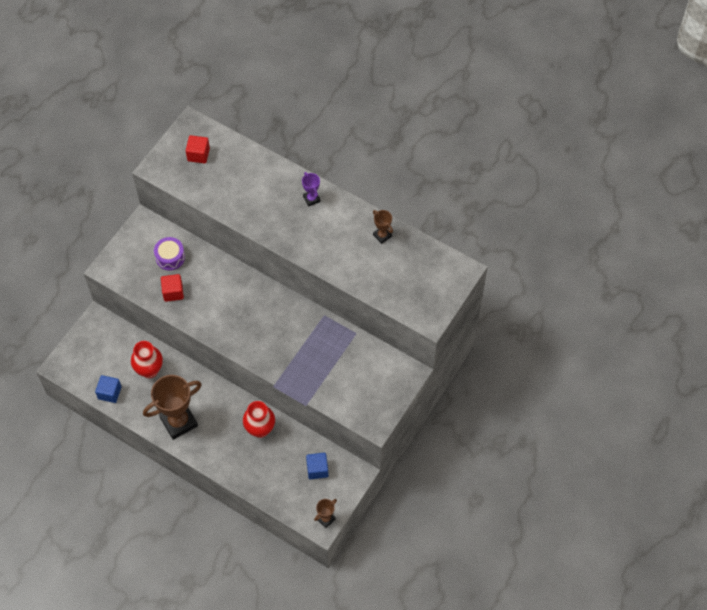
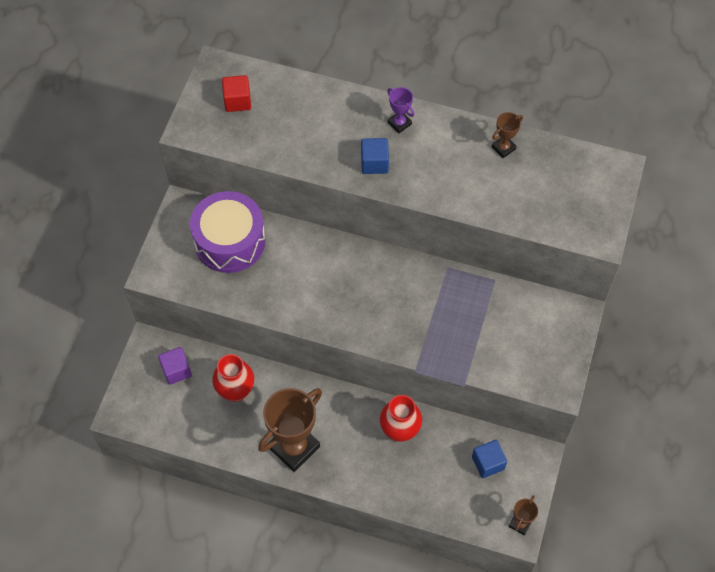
camera: 15 degrees left, 0 degrees up
(109, 393) = (194, 432): blue cube -> blue cube (374, 163)
(111, 344) = (176, 370): none -> purple cube
(170, 257) = (230, 241): purple drum -> purple drum, size x1.85
(173, 292) = (247, 284): red cube -> none
(382, 235) = (503, 148): brown trophy -> brown trophy turned 75 degrees counterclockwise

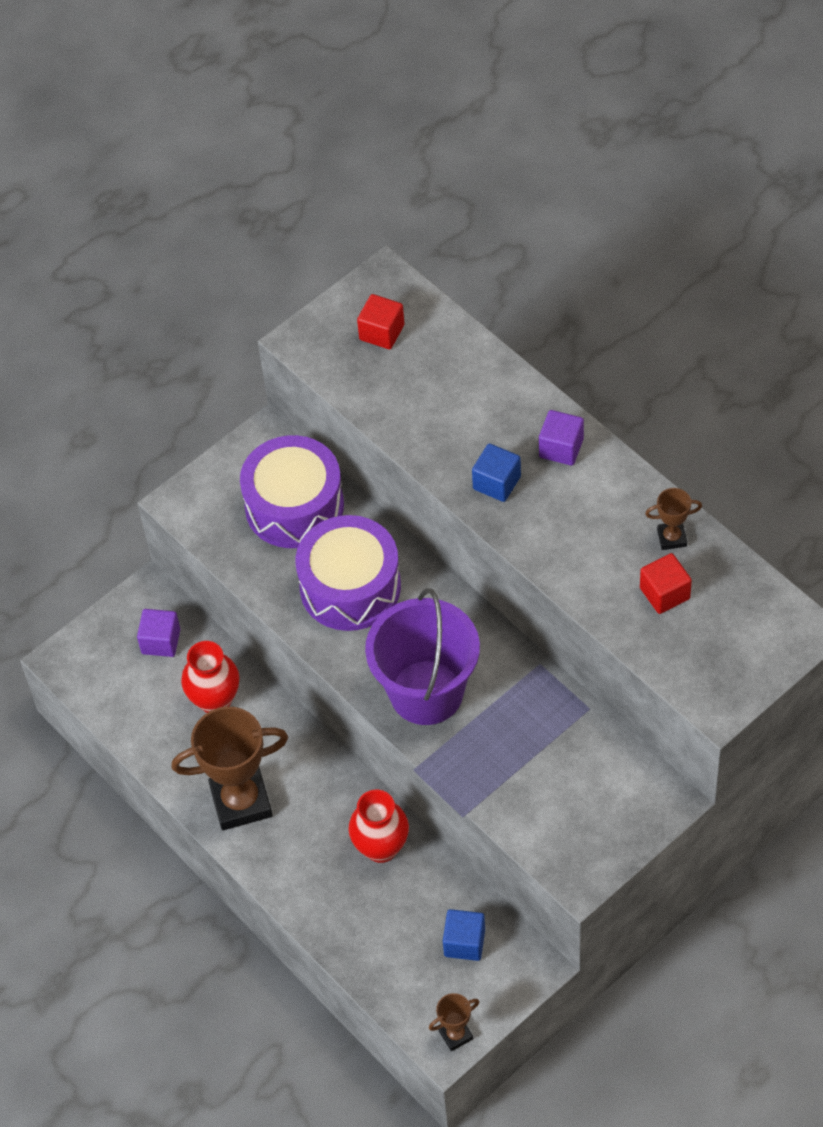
camera: 35 degrees right, 5 degrees down
(299, 275) = (350, 587): none -> purple drum
(390, 319) = (426, 692): none -> purple bucket
(399, 123) = (561, 448): purple trophy -> purple cube
(522, 184) = (664, 593): none -> red cube

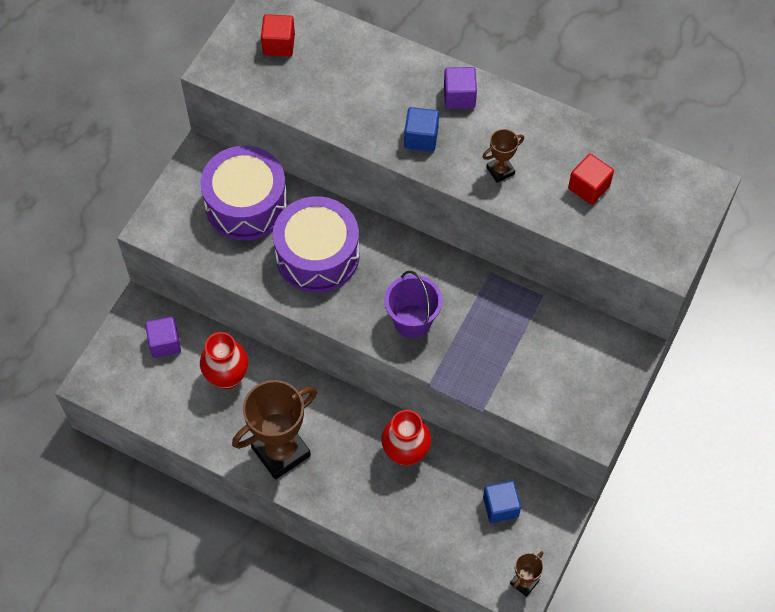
camera: 25 degrees left, 5 degrees up
(426, 692) = (412, 321): purple bucket -> purple bucket, size x0.61
(672, 538) = (575, 142): brown trophy -> brown trophy (500, 171)

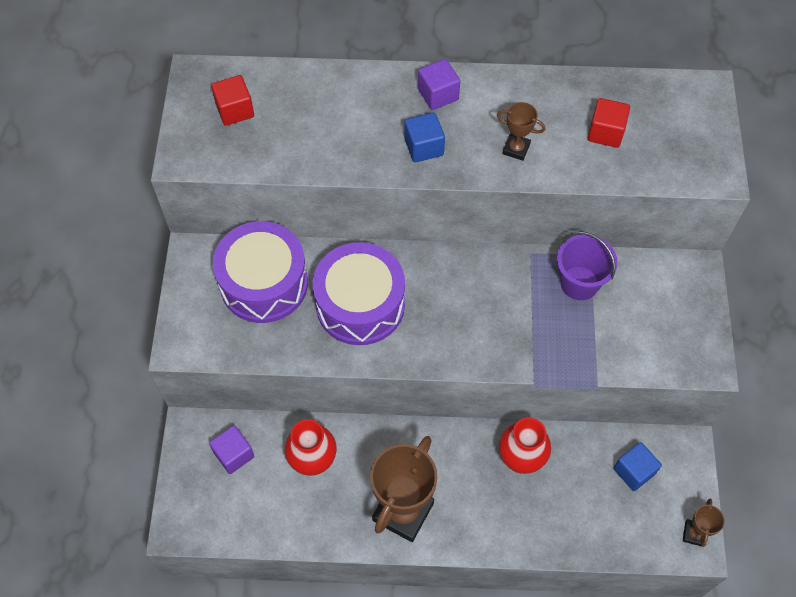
camera: 25 degrees left, 0 degrees up
(412, 321) = (485, 330): purple bucket -> purple bucket (579, 283)
(500, 171) = (516, 149): brown trophy -> brown trophy turned 75 degrees clockwise

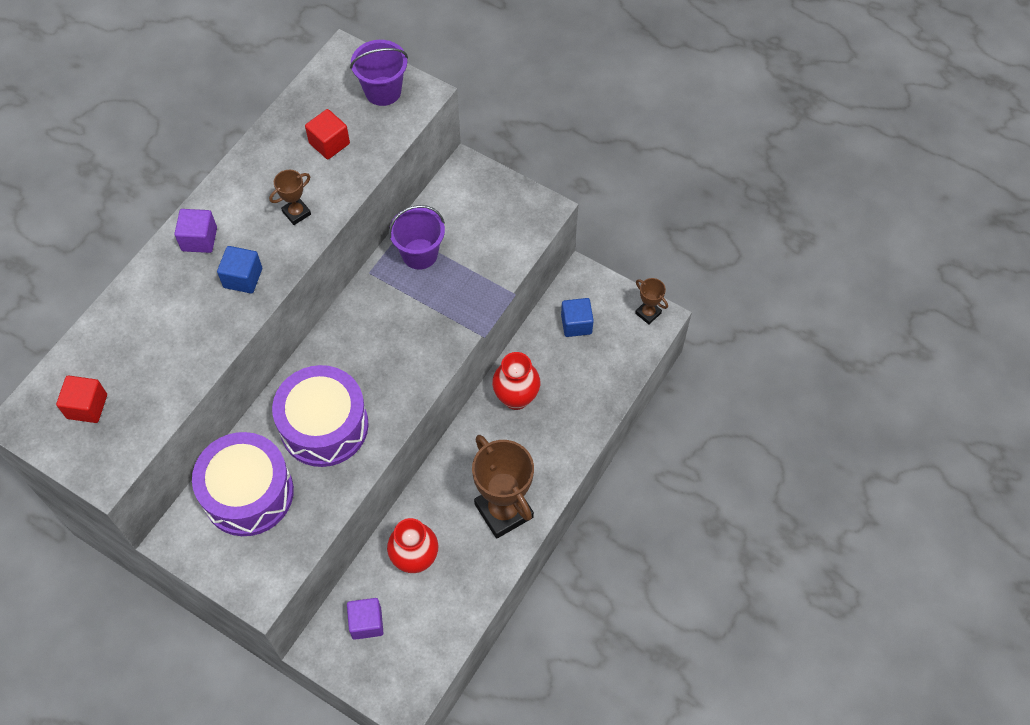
camera: 60 degrees left, 0 degrees up
(694, 142) = (383, 91): none -> purple bucket

